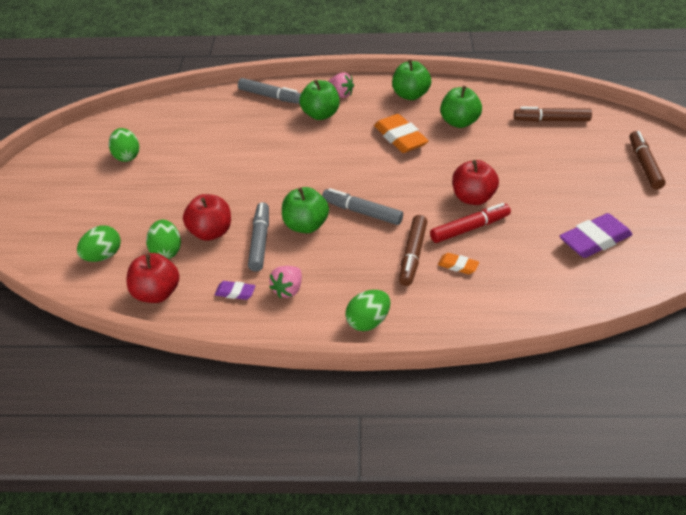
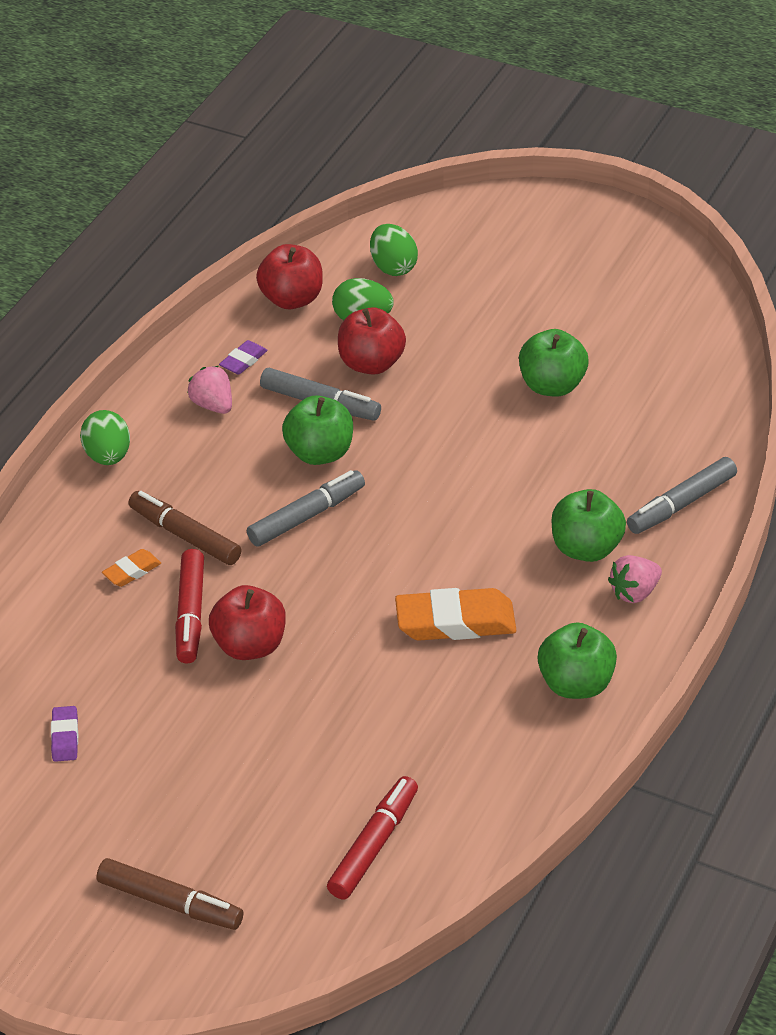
camera: 115 degrees right, 0 degrees up
(127, 156) = (604, 317): green egg -> none
(459, 122) = (450, 715): green apple -> green apple (552, 386)
(551, 120) = (374, 845): brown marker -> red marker
(594, 240) = (65, 737): purple eraser -> purple eraser, size x0.50

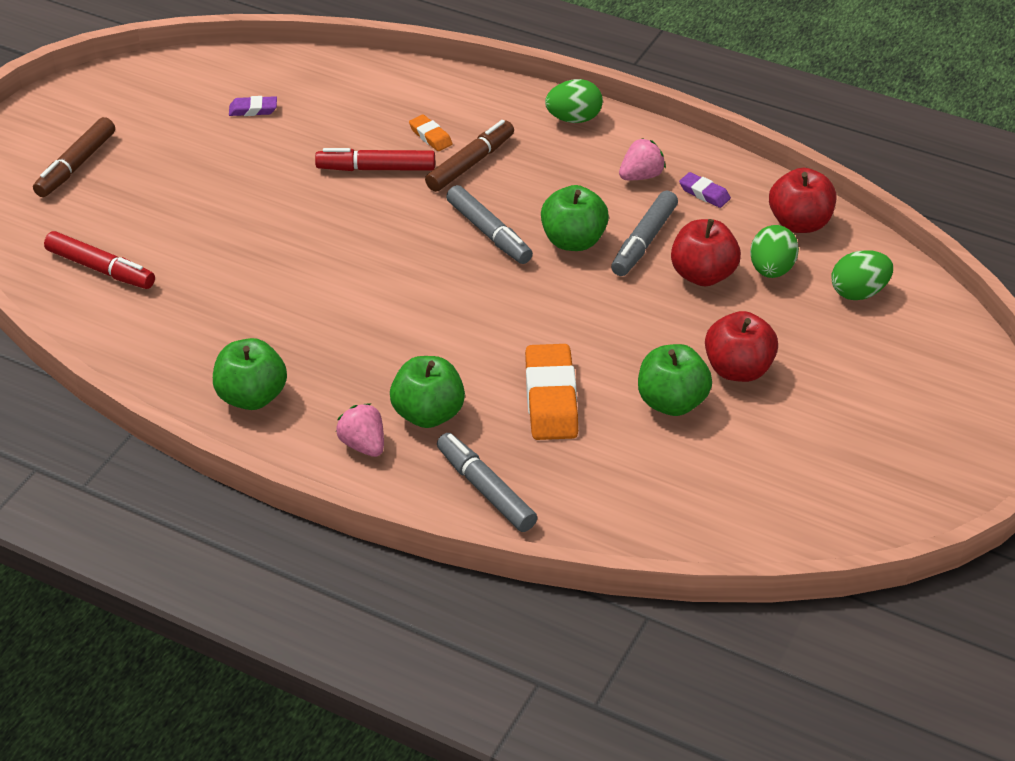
camera: 90 degrees right, 0 degrees up
(250, 646) = (334, 201): red apple -> red apple (738, 369)
(455, 622) = (342, 322): orange eraser -> orange eraser (551, 398)

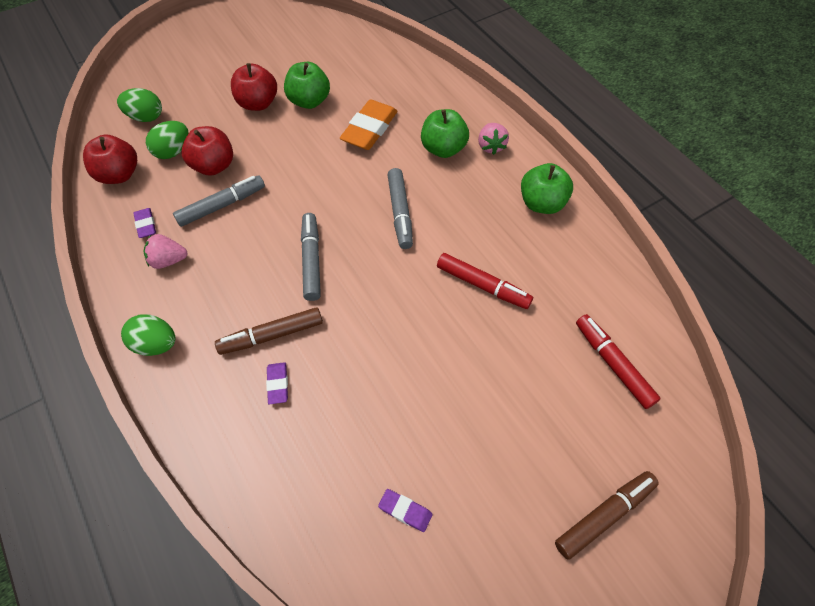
camera: 150 degrees left, 15 degrees up
(376, 169) = (345, 368): red marker -> red marker (483, 285)
(430, 136) = (278, 384): orange eraser -> purple eraser
(485, 490) = (441, 97): grey marker -> grey marker (400, 213)
(573, 241) = (264, 227): green apple -> none

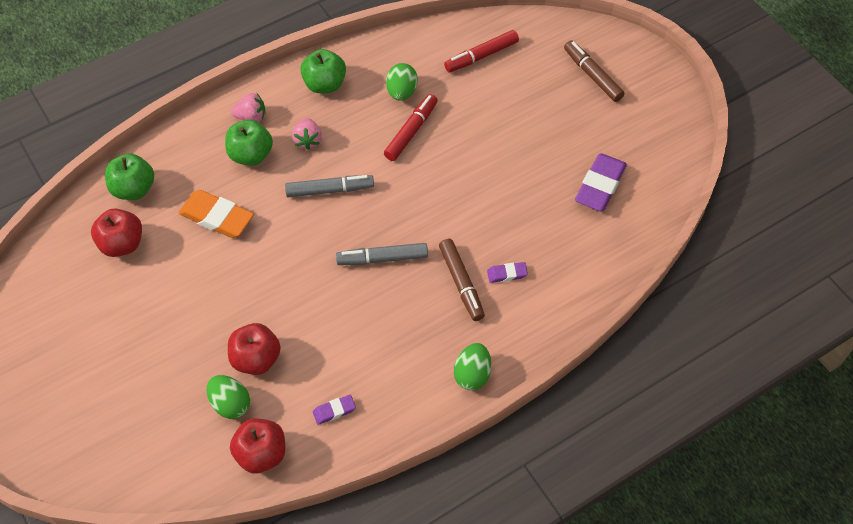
camera: 90 degrees left, 0 degrees up
(146, 117) = (171, 444): green egg -> green egg (401, 92)
(168, 260) = (379, 381): pink strawberry -> pink strawberry (308, 140)
(222, 205) = (312, 343): grey marker -> none
(258, 103) = (163, 327): red apple -> red apple (122, 244)
(309, 101) = (166, 276): green apple -> green apple (134, 189)
(405, 511) = (600, 186): purple eraser -> purple eraser, size x1.99

